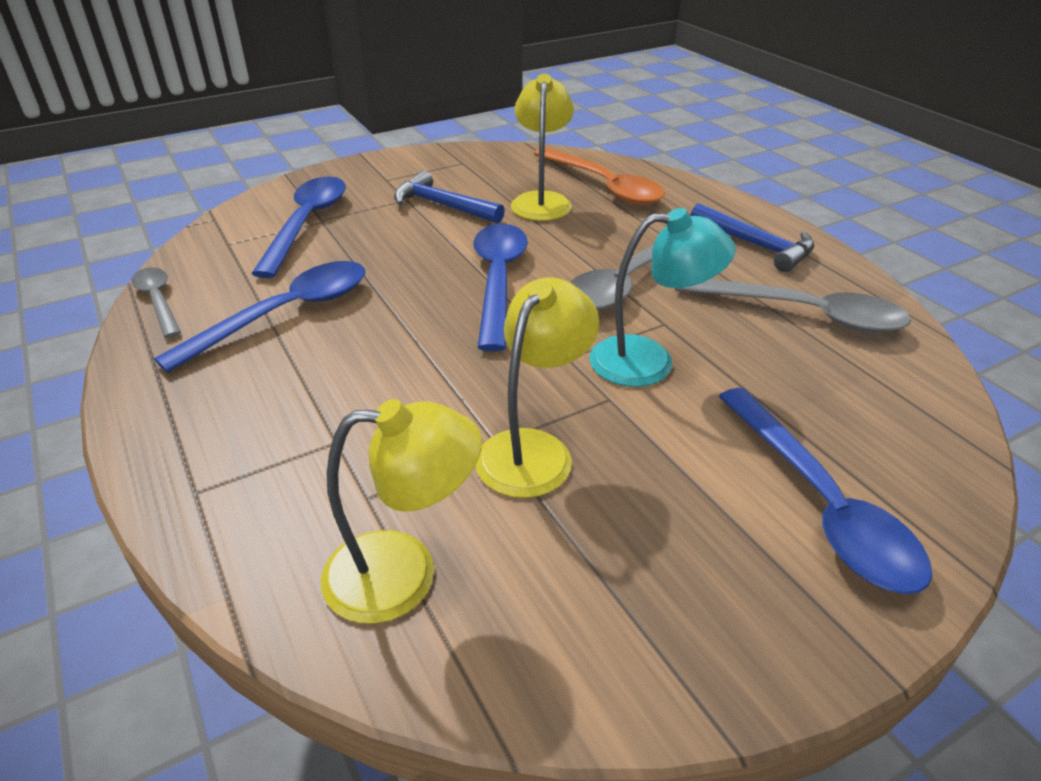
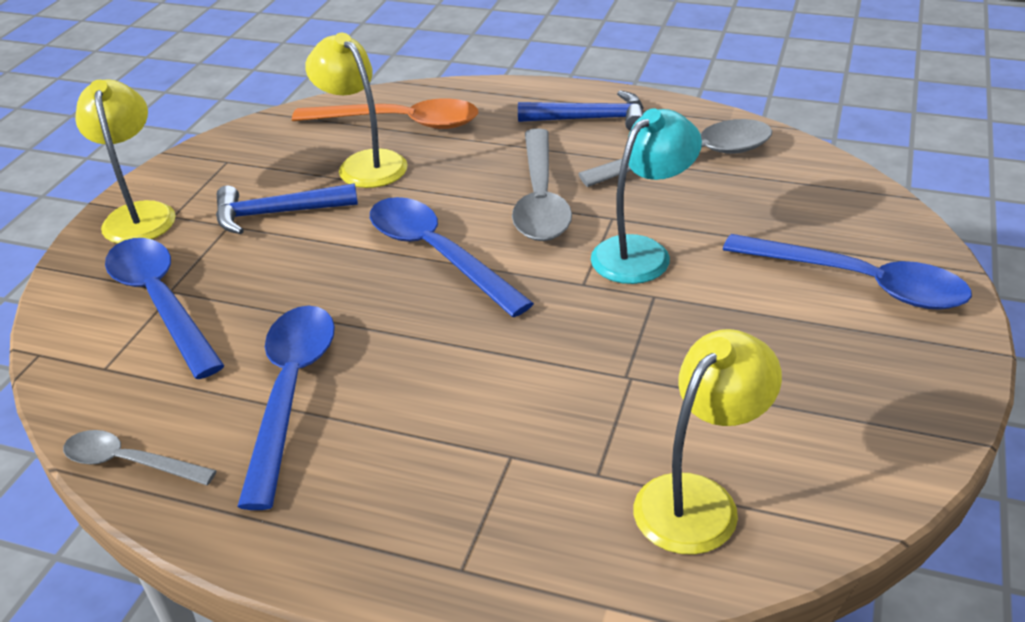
camera: 40 degrees left, 0 degrees up
(534, 449) = (657, 363): yellow lamp -> yellow lamp (139, 214)

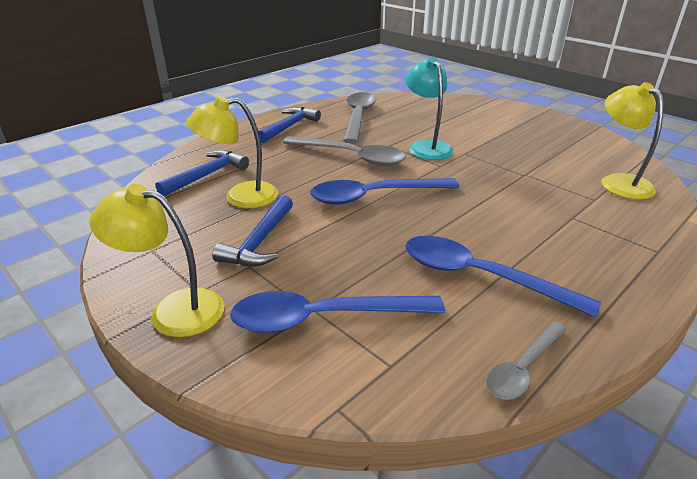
camera: 65 degrees left, 5 degrees down
(399, 123) = (207, 175): orange spoon -> blue hammer
(858, 282) = (488, 115): blue spoon -> none

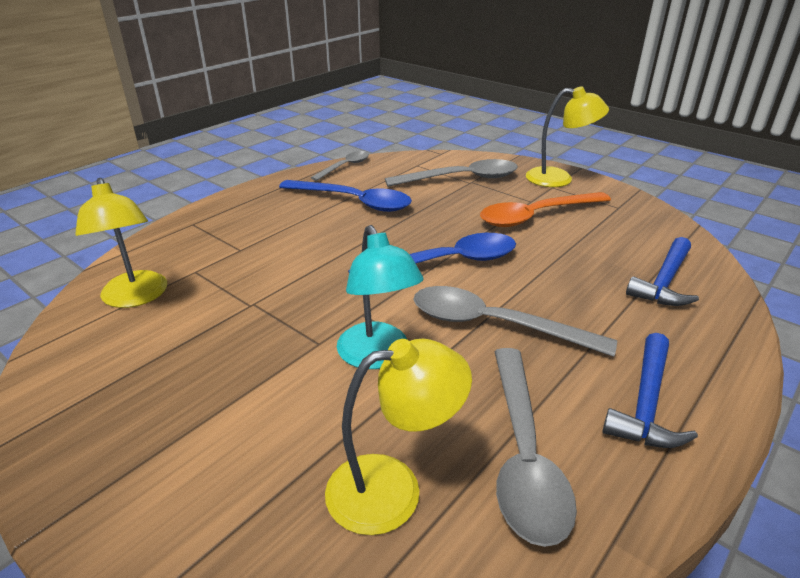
camera: 175 degrees right, 0 degrees up
(240, 196) = (594, 255): yellow lamp -> yellow lamp (393, 488)
(259, 242) = (536, 216): blue hammer -> orange spoon
(323, 318) = (461, 179): blue spoon -> grey spoon

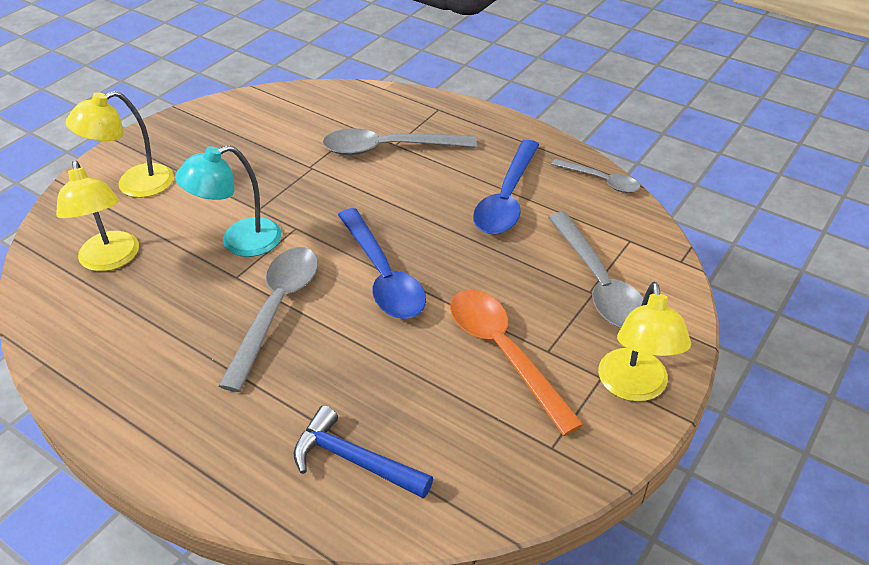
camera: 85 degrees right, 10 degrees up
(136, 297) = (319, 112): yellow lamp -> yellow lamp (134, 185)
(523, 454) = (124, 322): grey spoon -> grey spoon (389, 148)
(646, 403) = (161, 404): blue hammer -> none

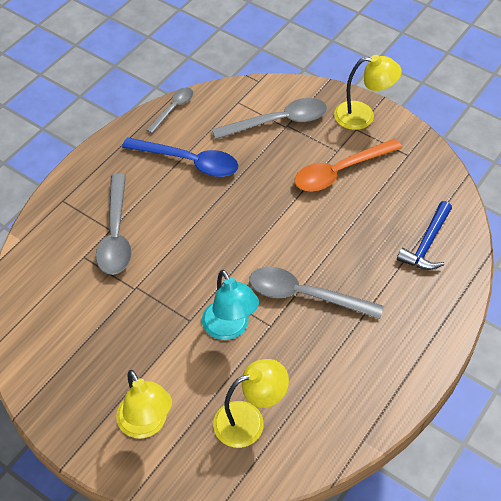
camera: 90 degrees left, 10 degrees up
(383, 275) = (270, 234): blue spoon -> none

